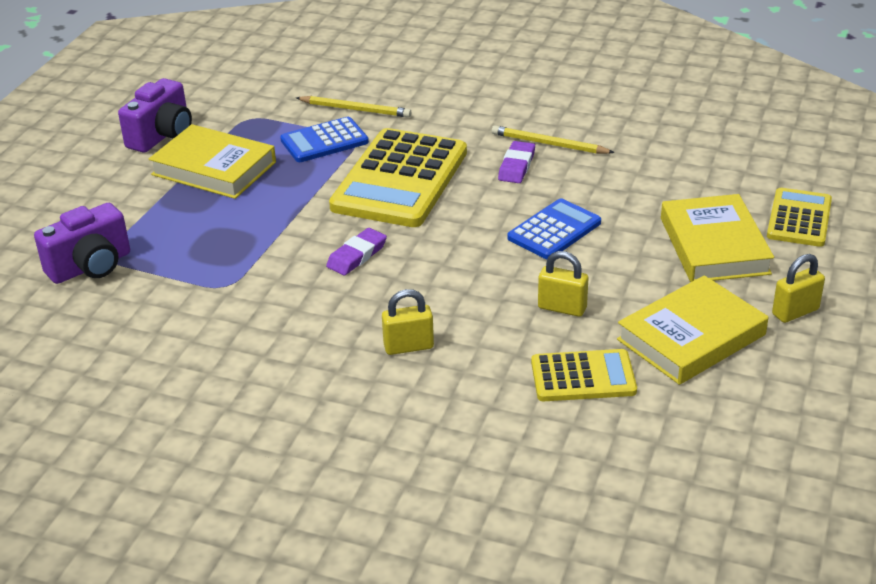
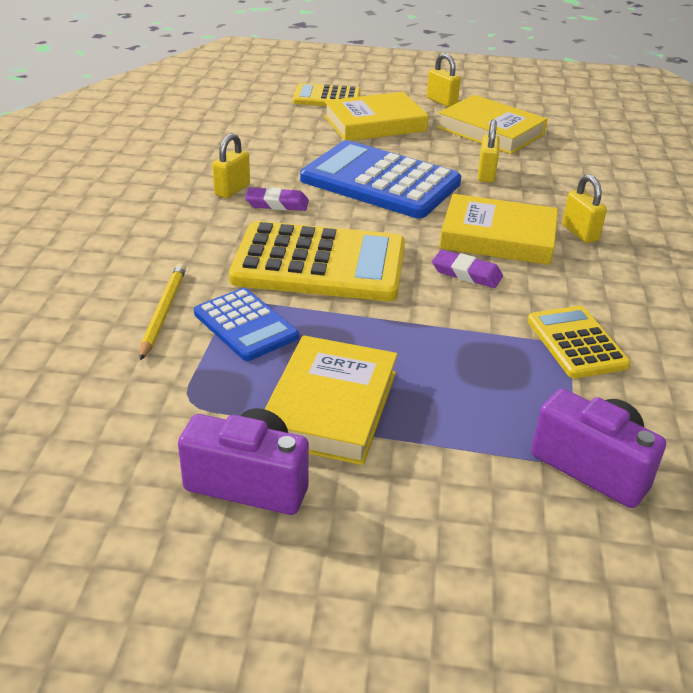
camera: 105 degrees left, 0 degrees up
(416, 287) = (498, 237): none -> yellow book
(549, 144) = (232, 190): yellow pencil -> yellow padlock
(554, 230) = (380, 181): blue calculator -> blue calculator, size x1.82
(583, 377) = (561, 164): yellow calculator -> yellow calculator (576, 343)

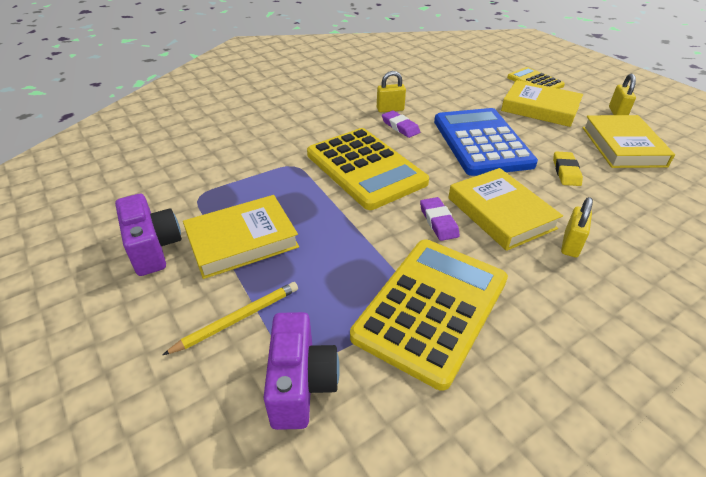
camera: 50 degrees right, 5 degrees up
(163, 312) = (258, 151): yellow pencil -> yellow pencil (237, 319)
(245, 325) = (278, 177): blue calculator -> none
(486, 174) = (566, 171): yellow padlock -> yellow eraser
(576, 343) = (432, 308): yellow calculator -> yellow calculator, size x1.82

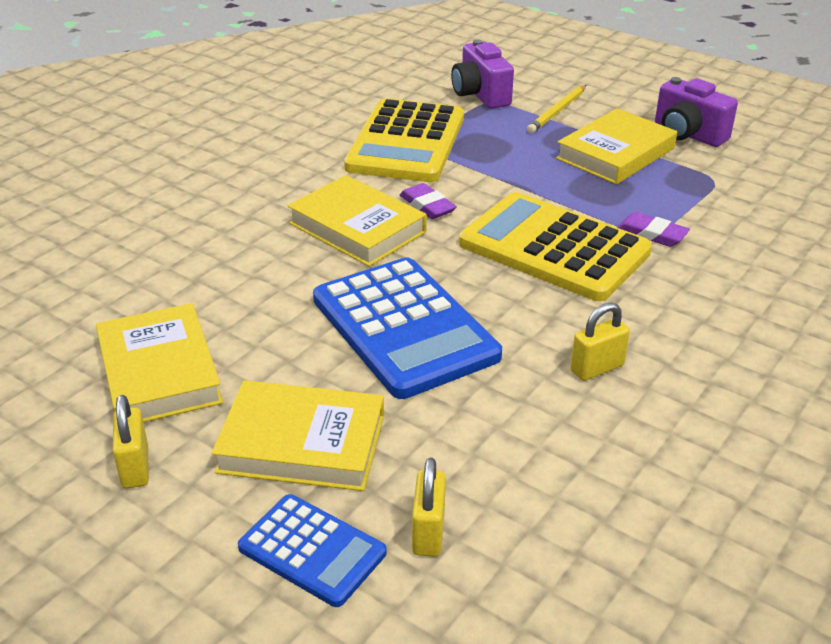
camera: 160 degrees right, 5 degrees down
(400, 127) = (552, 331): purple eraser -> purple eraser (651, 234)
(535, 82) = (312, 550): yellow calculator -> blue calculator
(566, 171) = (268, 302): yellow eraser -> none
(570, 244) = (275, 211): yellow padlock -> yellow padlock (428, 532)

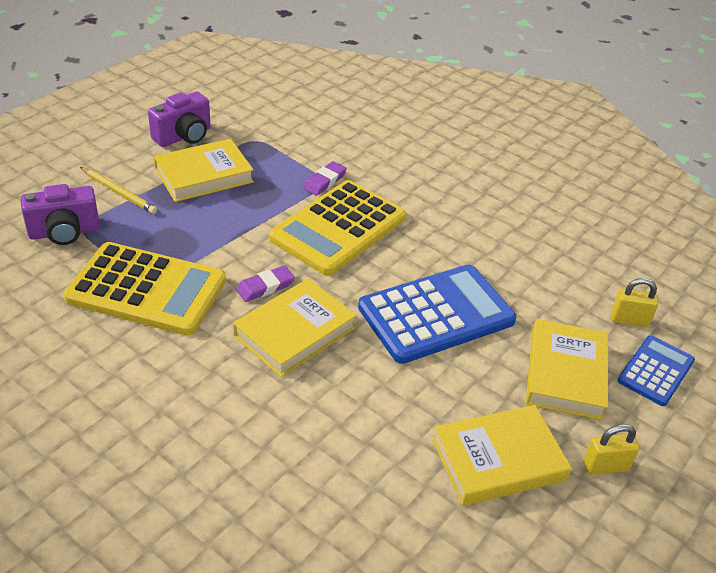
camera: 90 degrees left, 5 degrees up
(597, 368) = (476, 232): yellow padlock -> none
(615, 153) = (204, 175): yellow book -> yellow book turned 75 degrees counterclockwise

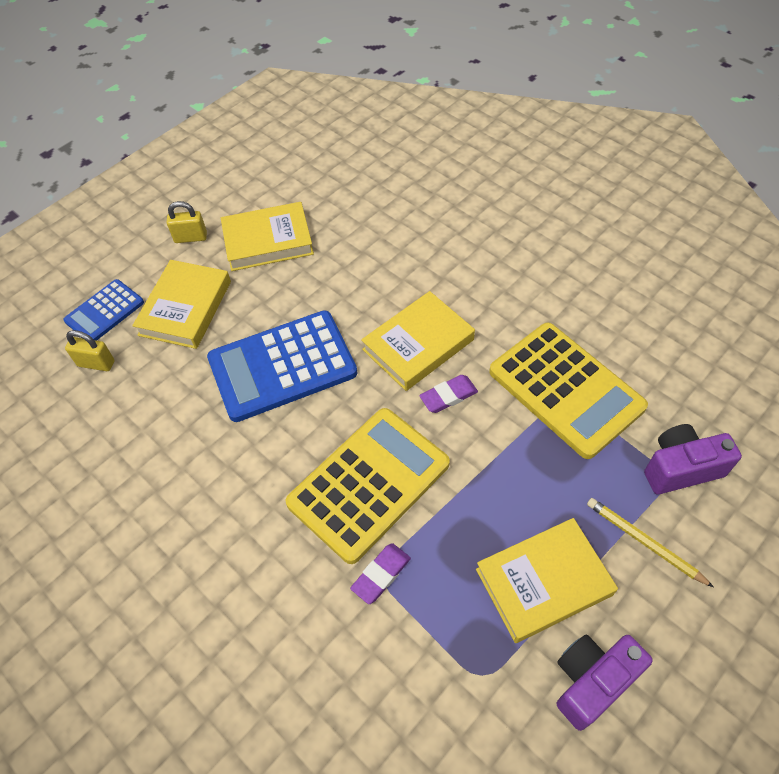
camera: 170 degrees left, 15 degrees up
(147, 290) = (565, 389): yellow calculator -> yellow calculator turned 150 degrees counterclockwise

